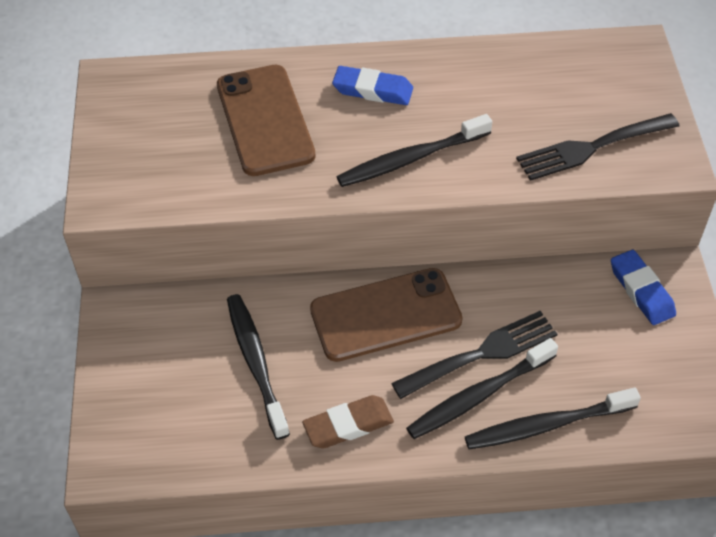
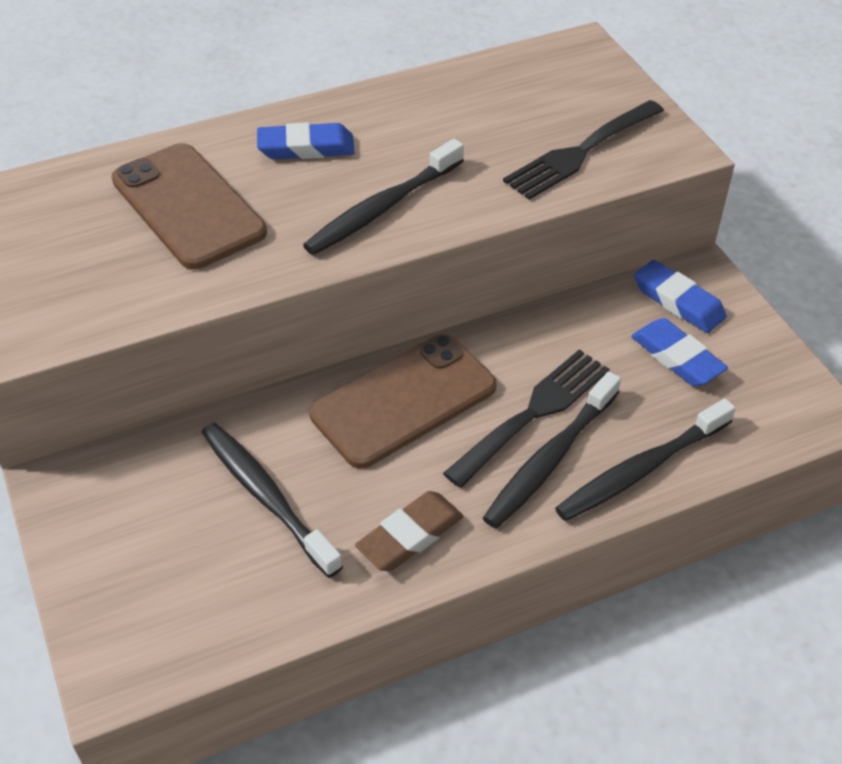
camera: 20 degrees left, 5 degrees down
(618, 339) = (677, 357): none -> blue eraser

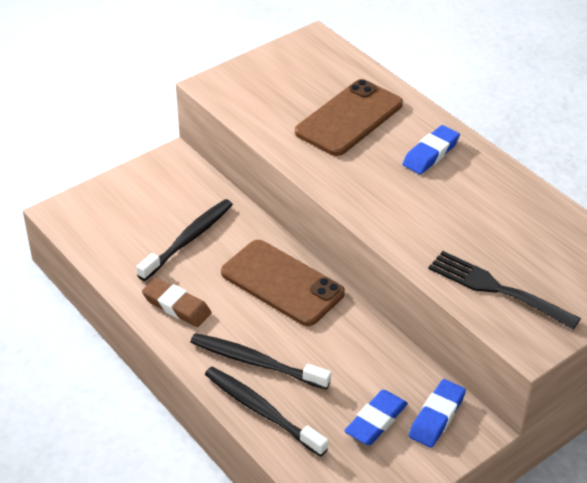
camera: 75 degrees right, 5 degrees down
(306, 148) = (430, 154): blue eraser -> blue eraser turned 60 degrees clockwise
(382, 208) = (386, 200): black toothbrush -> none
(532, 414) = (292, 348): black fork -> none

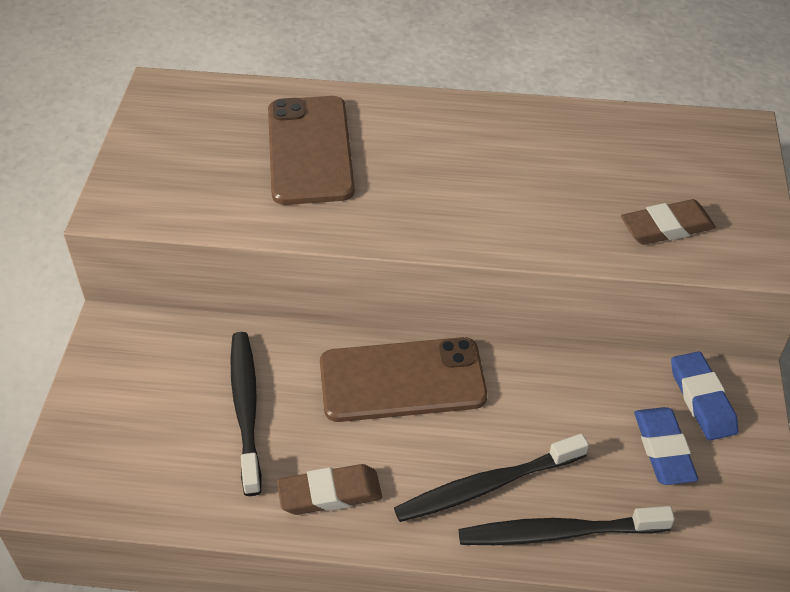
camera: 45 degrees left, 5 degrees up
(430, 154) = (434, 136): blue eraser -> none
(497, 289) = (666, 227): black fork -> brown eraser

